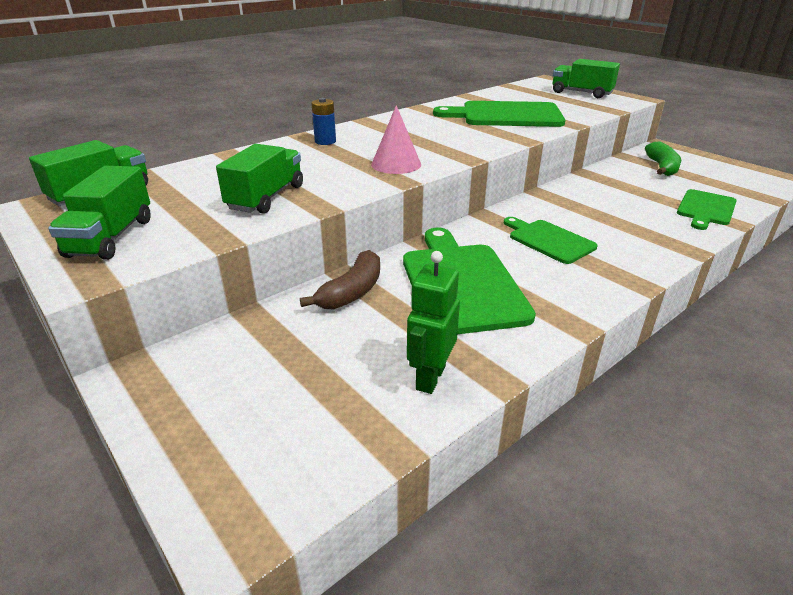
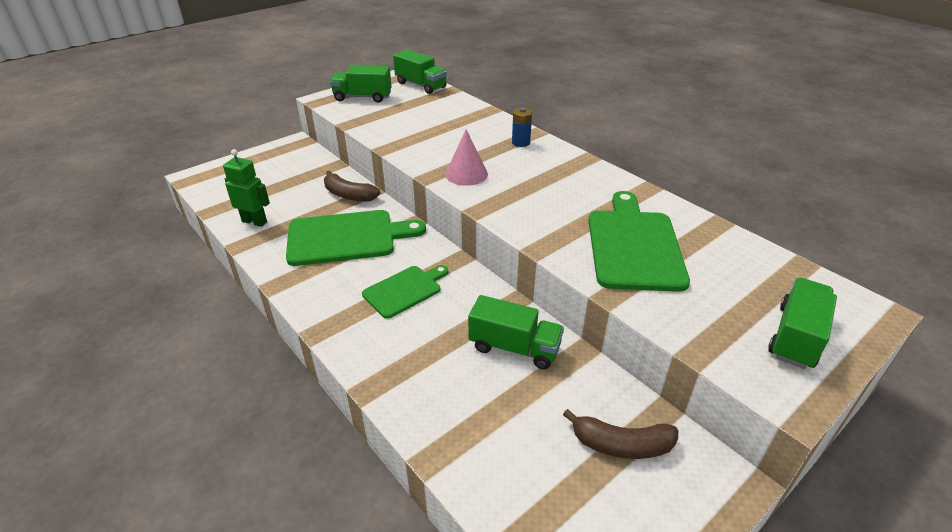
camera: 90 degrees right, 5 degrees up
(266, 198) = (406, 130): green truck -> green truck (514, 347)
(662, 167) = (621, 445): green banana -> brown banana
(705, 209) = (470, 443): green cutting board -> none

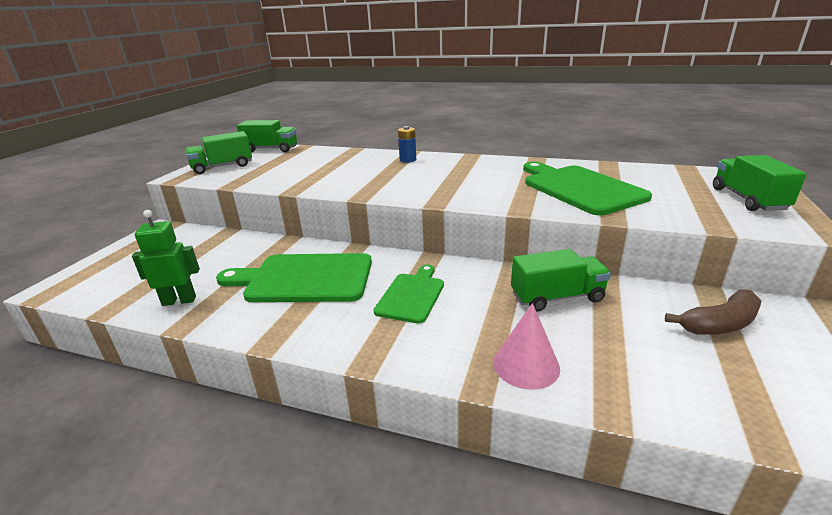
camera: 30 degrees left, 10 degrees down
(347, 237) = (304, 278): green cutting board -> green cutting board turned 135 degrees counterclockwise
(349, 195) = (267, 248): brown banana -> none
(466, 174) = (392, 186): pink cone -> pink cone (526, 365)

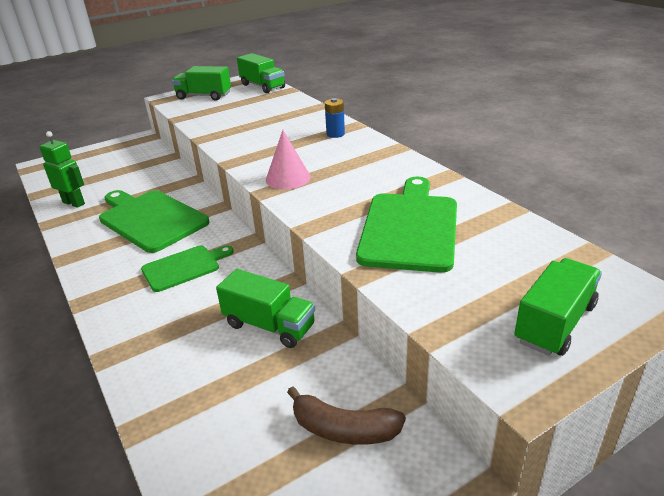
camera: 40 degrees right, 5 degrees up
(526, 365) = (156, 361): pink cone -> pink cone (288, 178)

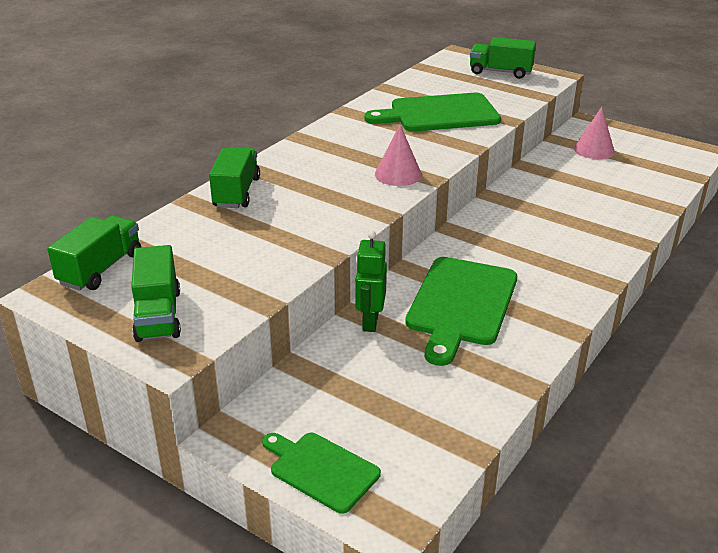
camera: 115 degrees left, 0 degrees up
(74, 203) = (473, 392): green robot -> green robot (370, 322)
(184, 267) = (518, 249): green cutting board -> green cutting board (321, 469)
(269, 325) = (544, 190): green truck -> green truck (236, 192)
(335, 134) = (277, 172): blue battery -> none
(344, 429) = (594, 150): brown banana -> pink cone

